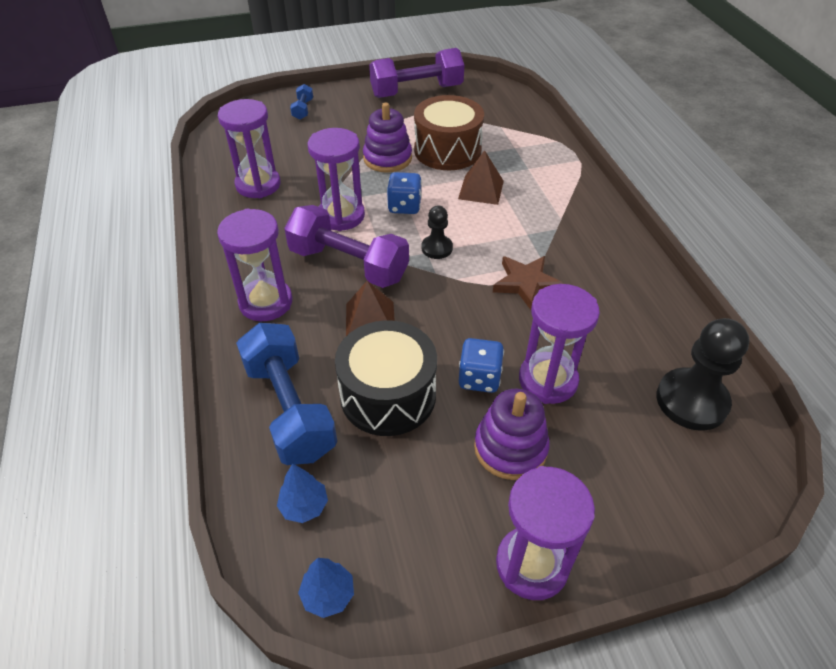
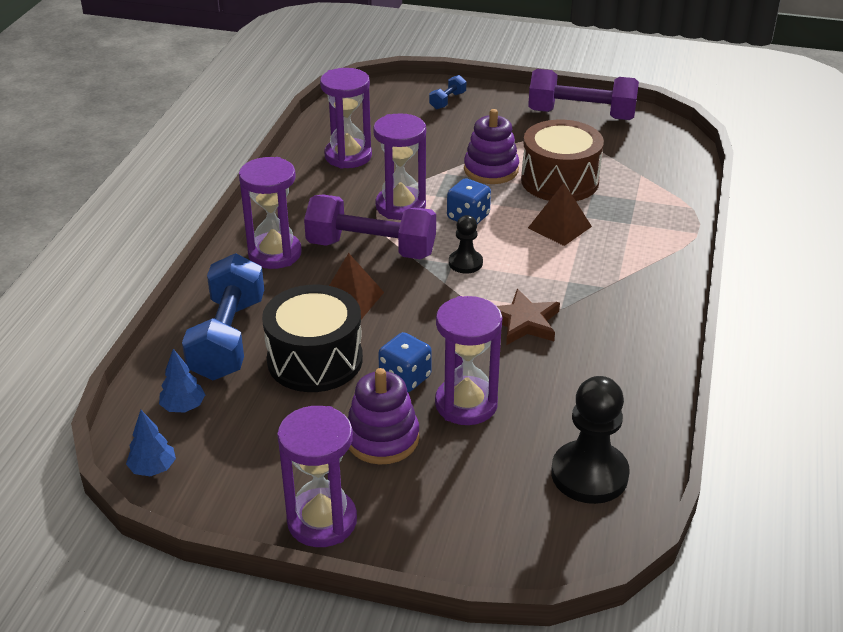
camera: 30 degrees right, 10 degrees down
(348, 264) = (371, 249): purple dumbbell -> purple dumbbell turned 45 degrees counterclockwise

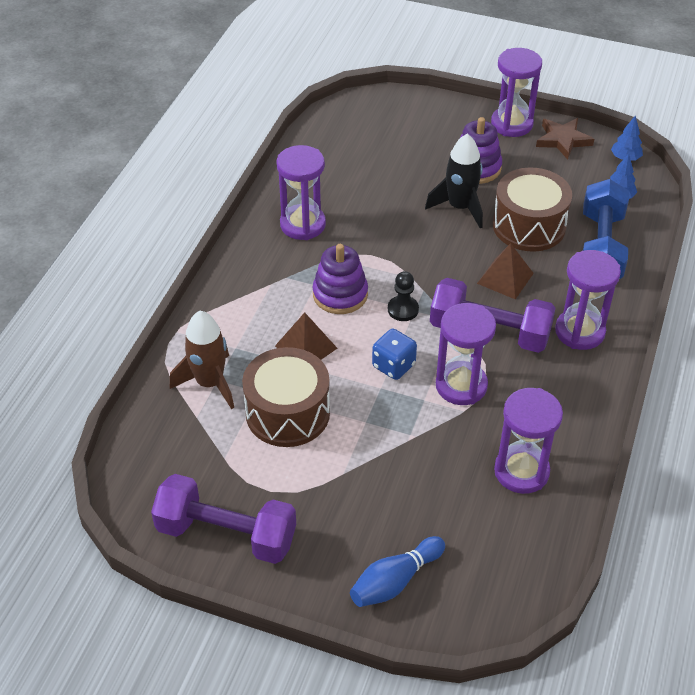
camera: 175 degrees left, 10 degrees up
(315, 360) = (529, 226): black drum -> brown drum
(405, 378) = (460, 207): blue dice -> black rocket
(447, 101) = (395, 581): blue dumbbell -> blue bowling pin
(466, 404) = (417, 186): purple hourglass -> purple hourglass (302, 224)
(491, 170) = (359, 436): purple stacking toy -> purple stacking toy (340, 294)
(524, 322) = (362, 247): brown star -> brown star (562, 140)
(589, 474) = (343, 139): black pawn -> none
(641, 196) = (209, 383): none -> brown rocket

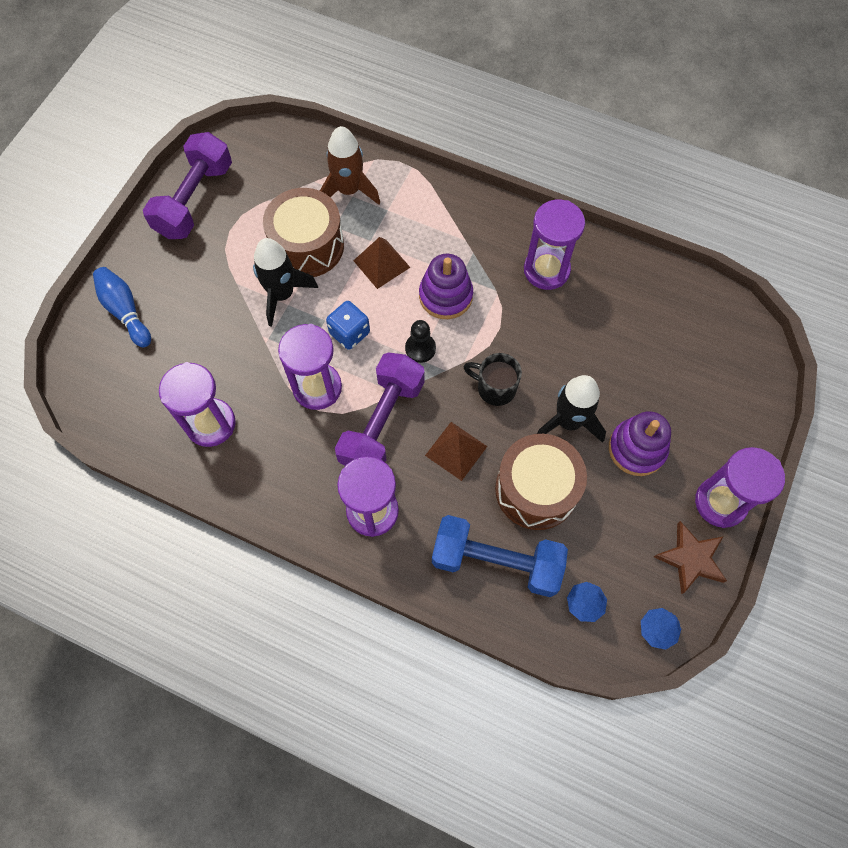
camera: 95 degrees right, 20 degrees up
(353, 428) = (282, 294): none -> black rocket
(436, 255) = (495, 388): none -> black mug

